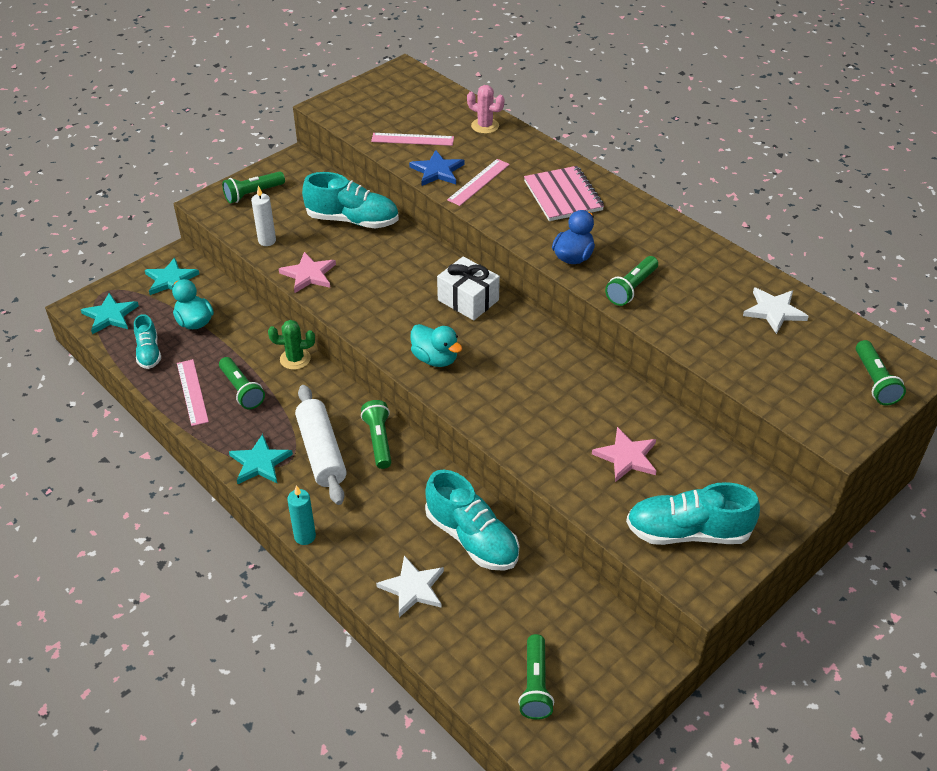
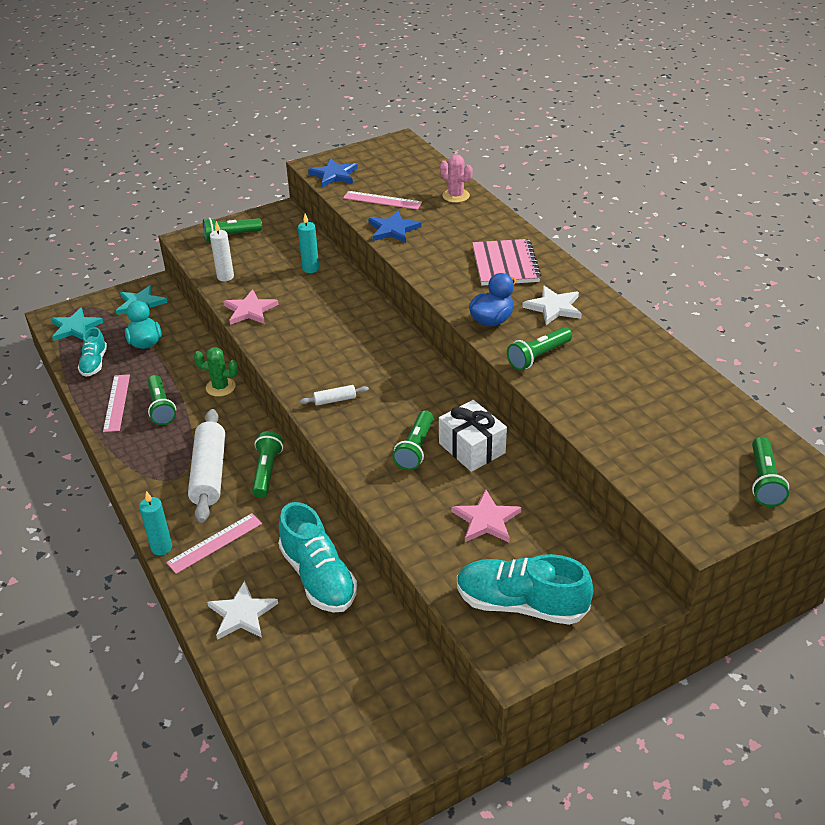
camera: 15 degrees right, 5 degrees down
(260, 463) = (149, 474): turquoise star -> none
(350, 116) = (334, 175): none -> blue star
(352, 220) = (310, 268): turquoise shoe -> turquoise candle
(435, 359) = (335, 400): turquoise duck -> white rolling pin
(468, 300) = (389, 352): white gift -> white gift (472, 448)
(478, 182) = (428, 243): pink ruler -> pink ruler (215, 543)
(535, 685) = (323, 732): green flashlight -> green flashlight (415, 448)
(774, 311) = (679, 397): white star -> white star (554, 307)

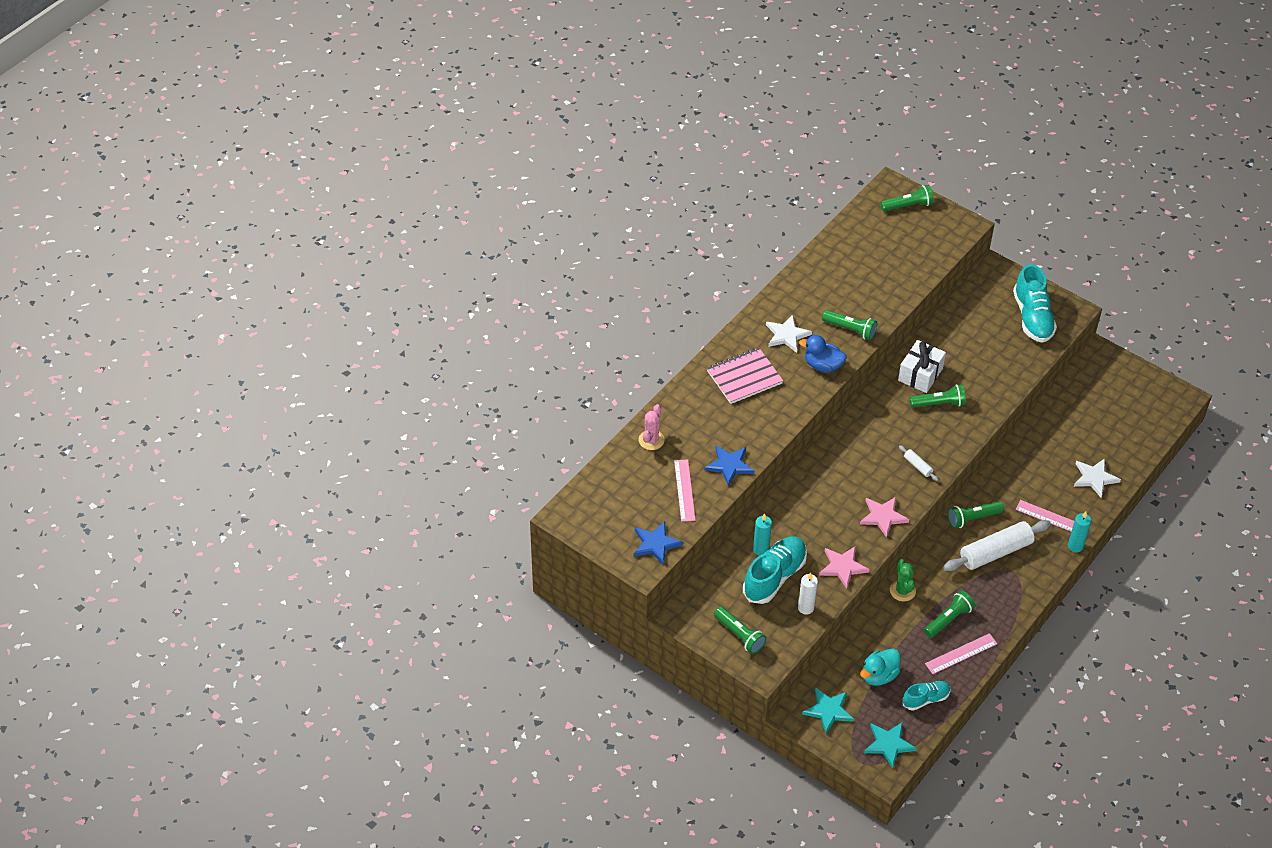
camera: 115 degrees left, 10 degrees up
(318, 577) = (1043, 451): turquoise shoe -> turquoise shoe (774, 577)
(486, 520) = (979, 349): pink star -> pink star (883, 517)

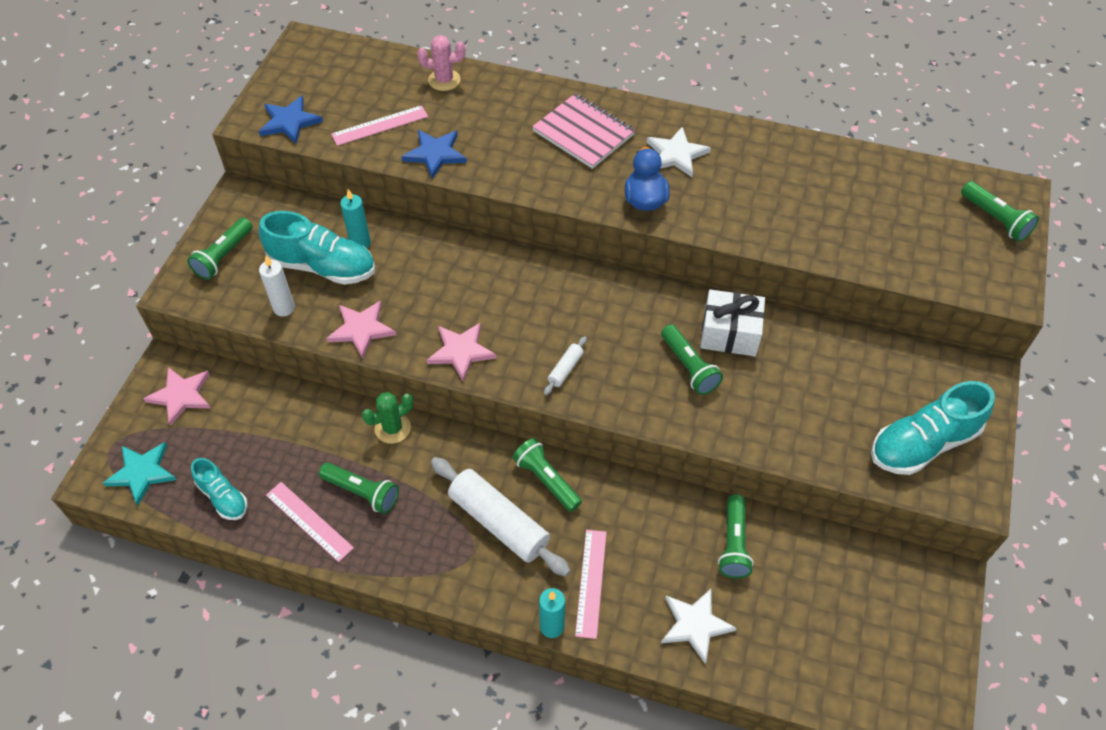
camera: 70 degrees right, 5 degrees up
(828, 710) = (181, 396): turquoise star -> pink star
(850, 329) = (724, 212): green flashlight -> green flashlight (733, 543)
(878, 675) = (248, 435): turquoise duck -> none

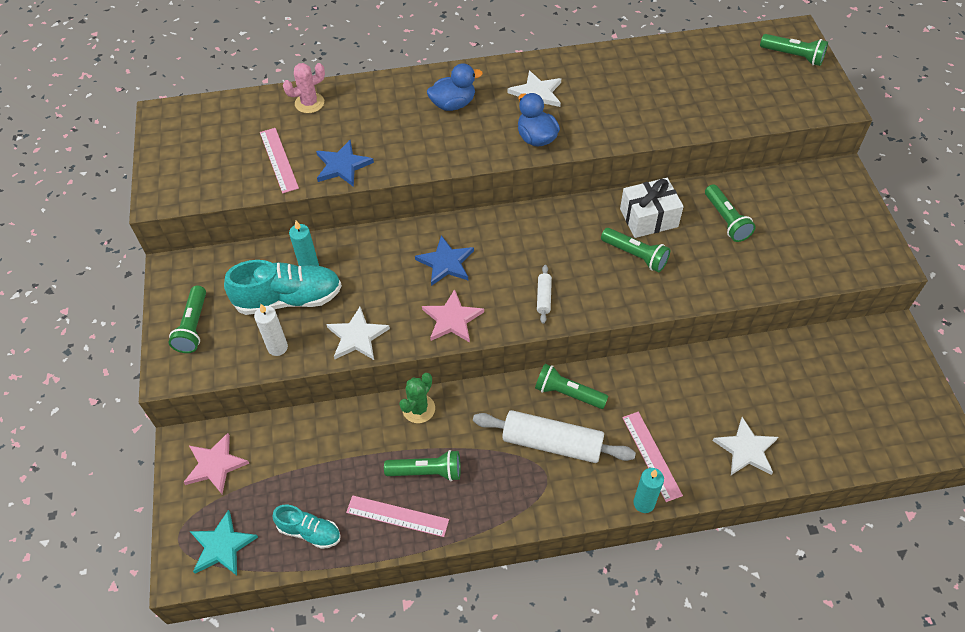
camera: 25 degrees left, 0 degrees up
(289, 122) = (195, 186): blue star -> blue star (446, 263)
(361, 329) = (357, 336): pink star -> white star
(380, 125) = (278, 160): pink ruler -> pink ruler turned 60 degrees counterclockwise
(583, 133) = (453, 104): pink notebook -> blue duck
(733, 543) = (735, 376): green flashlight -> green flashlight (726, 220)
(923, 443) = (832, 240): turquoise shoe -> none

